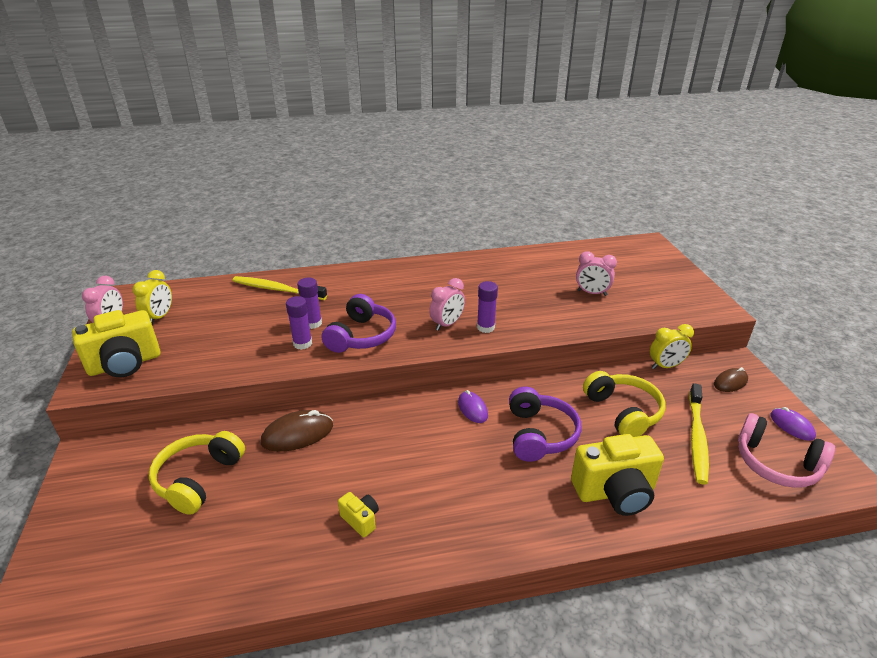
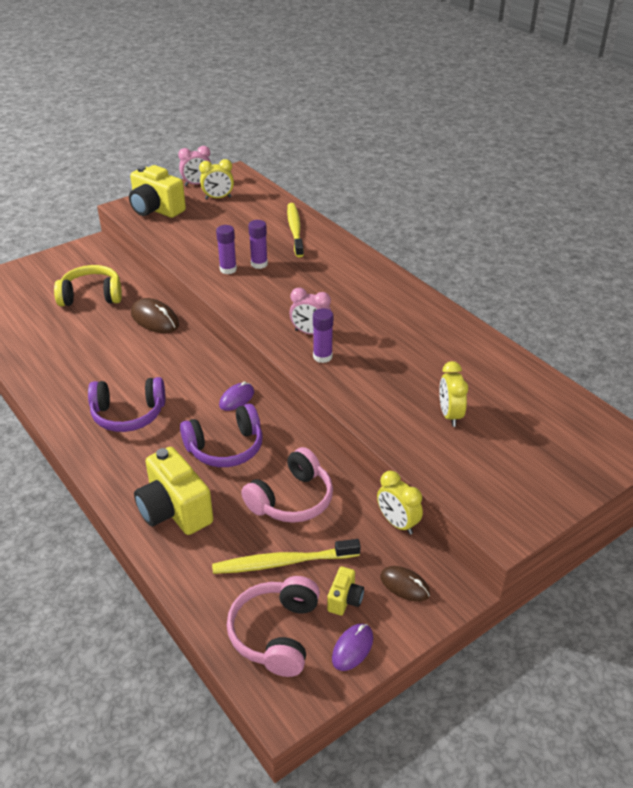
camera: 65 degrees right, 5 degrees up
(360, 520) = (85, 378): yellow camera -> yellow camera (345, 600)
(361, 336) = (258, 293): purple headphones -> purple headphones (128, 414)
(592, 293) = (450, 415): pink clock -> yellow clock
(623, 412) = (292, 499): yellow headphones -> pink headphones

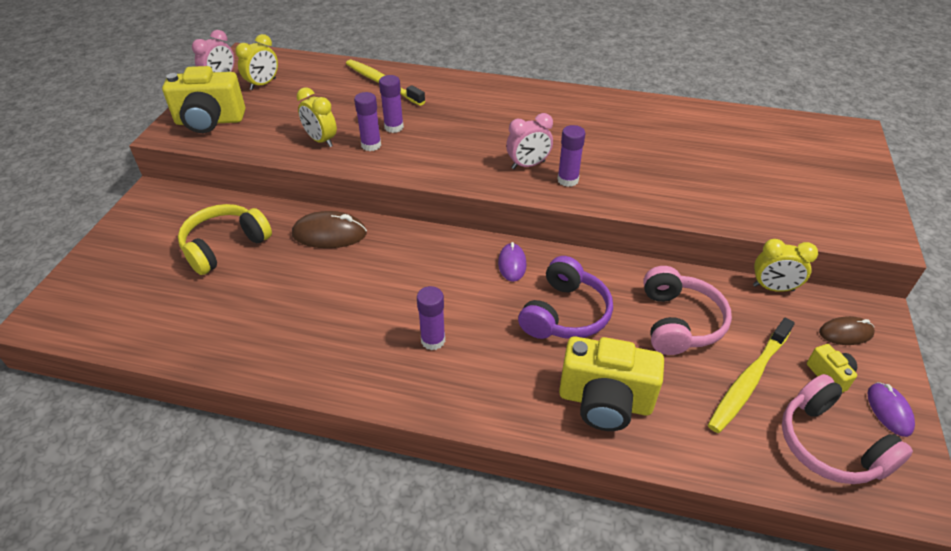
camera: 40 degrees left, 5 degrees up
(128, 414) = (433, 340): purple headphones -> purple glue stick
(450, 415) = (724, 174): yellow clock -> yellow clock (321, 140)

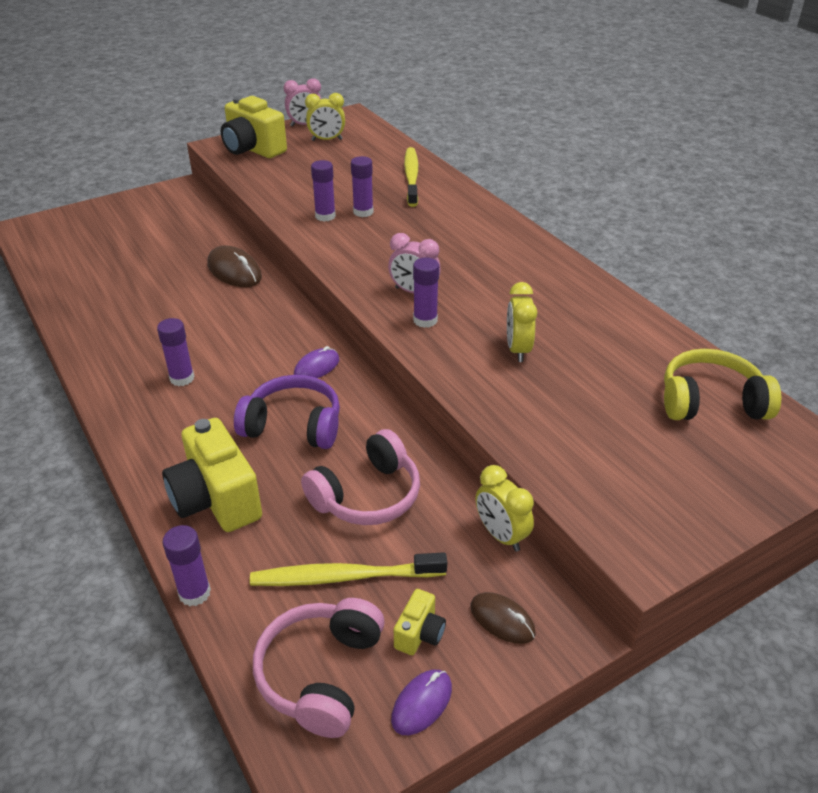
camera: 45 degrees right, 5 degrees down
(225, 246) = (166, 242): yellow headphones -> yellow headphones (711, 402)
(321, 140) = (298, 196): yellow clock -> yellow clock (517, 350)
(565, 313) = (293, 425): purple headphones -> purple headphones turned 150 degrees counterclockwise
(696, 469) = (194, 593): none -> purple glue stick

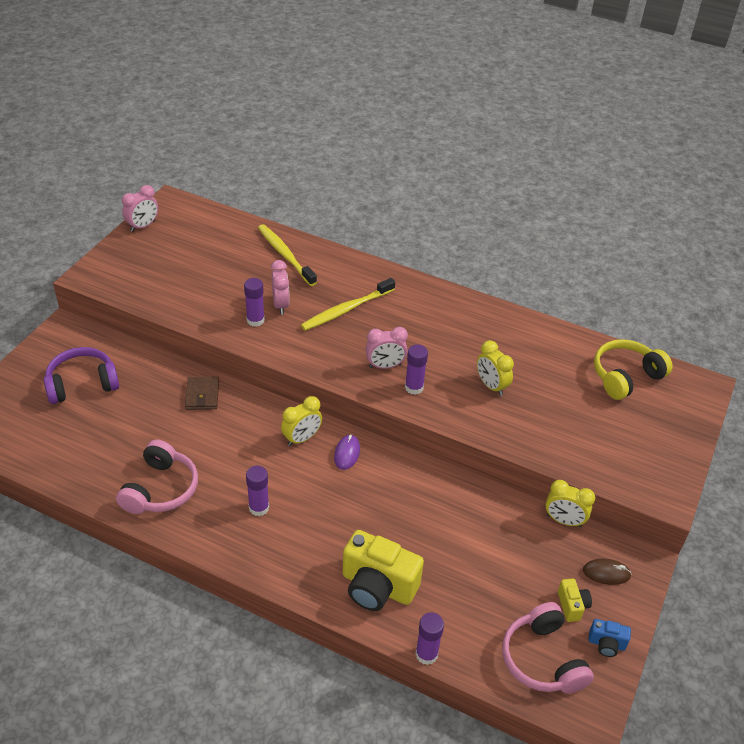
camera: 35 degrees left, 5 degrees up
(234, 271) = (202, 395): brown mouse -> brown wallet
(253, 149) = (124, 270): yellow camera -> none
(293, 425) = (374, 507): purple headphones -> purple headphones (82, 384)
(327, 140) = (178, 237): yellow clock -> yellow clock (302, 438)
(343, 577) = (501, 595): yellow toothbrush -> yellow toothbrush (346, 310)
(363, 212) = (281, 305): purple glue stick -> pink clock
(367, 495) = (467, 534): pink headphones -> pink headphones (161, 489)
(422, 703) = (606, 644): purple mouse -> blue camera

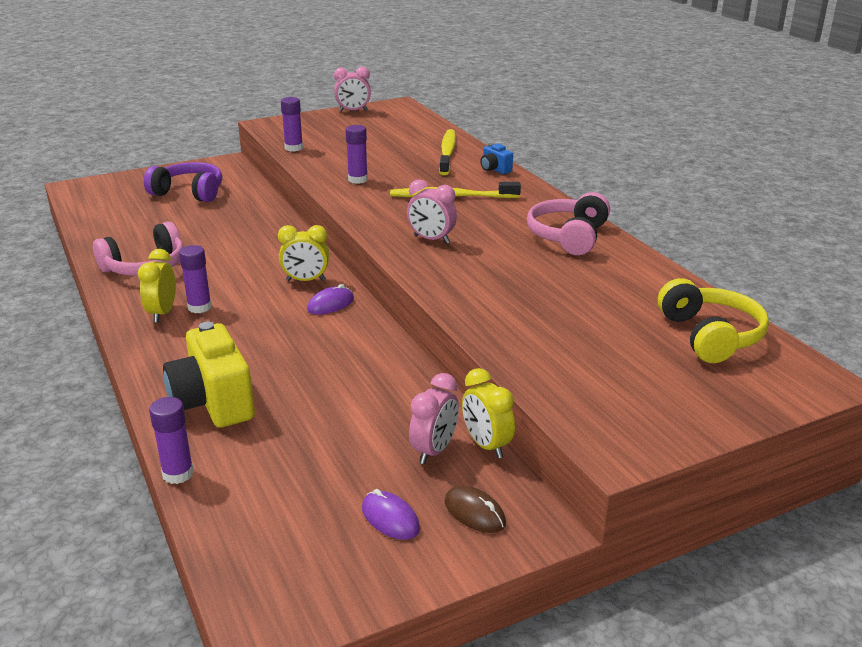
camera: 40 degrees right, 15 degrees down
(202, 395) = (266, 227): brown wallet -> none
(281, 305) = (395, 178): pink clock -> pink clock (434, 450)
(414, 387) = (438, 261): purple glue stick -> purple glue stick (294, 148)
(491, 386) = (524, 287): yellow clock -> yellow clock (162, 313)
(542, 659) = (287, 545): pink headphones -> pink headphones (568, 236)
(572, 605) = (390, 519): yellow camera -> purple mouse
(606, 644) = (381, 574): blue camera -> blue camera (495, 169)
(625, 376) = (710, 336): yellow headphones -> yellow headphones turned 75 degrees clockwise

